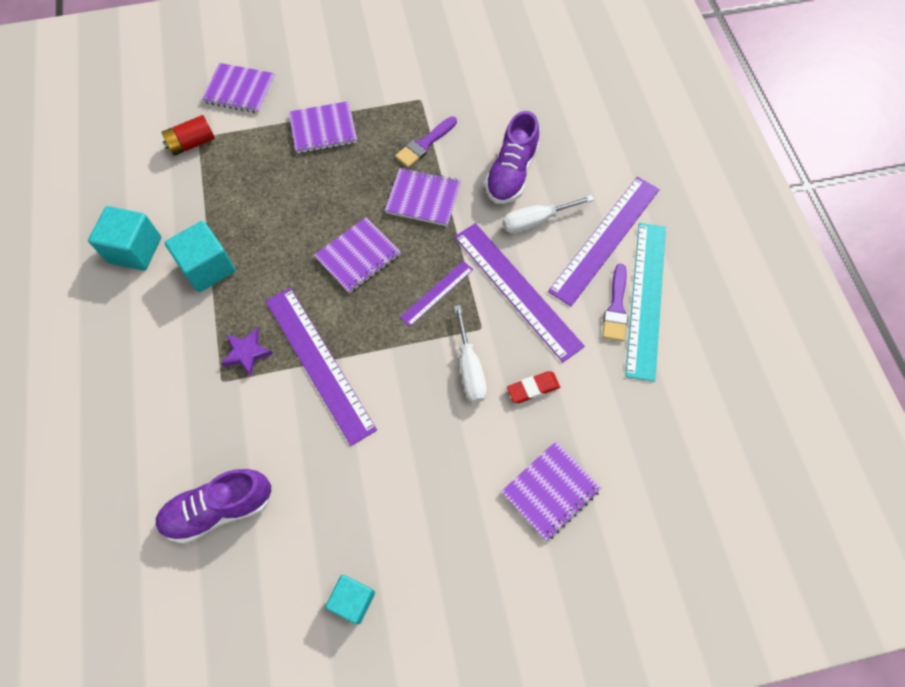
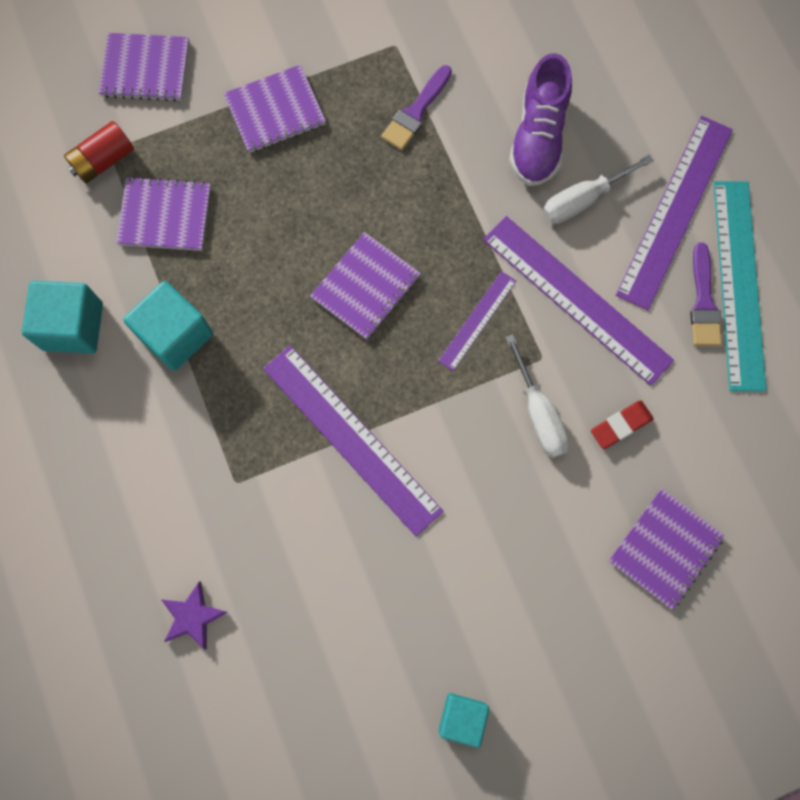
camera: 10 degrees left, 10 degrees up
(219, 509) = (277, 641): purple shoe -> none
(247, 353) = (257, 440): purple star -> purple star (193, 616)
(423, 198) = (431, 191): purple notebook -> purple notebook (165, 216)

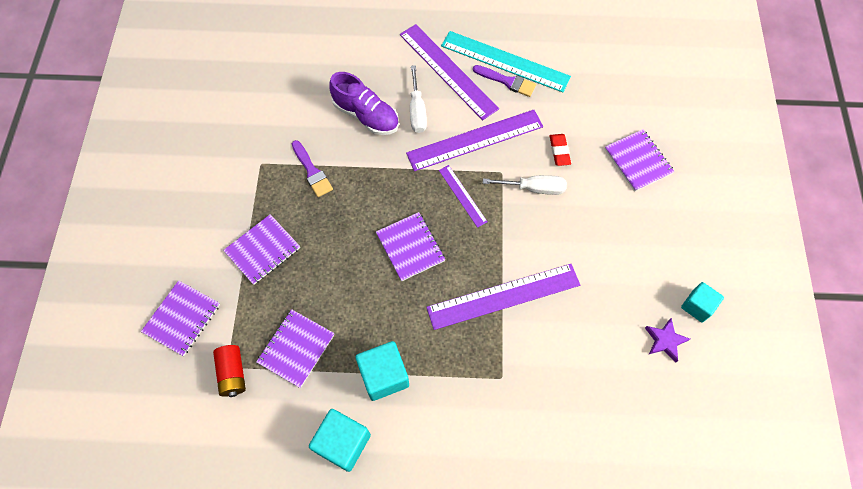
camera: 65 degrees left, 10 degrees down
(193, 616) = (579, 441): purple star -> purple star (665, 340)
(275, 111) = (262, 250): purple notebook -> purple notebook turned 45 degrees clockwise

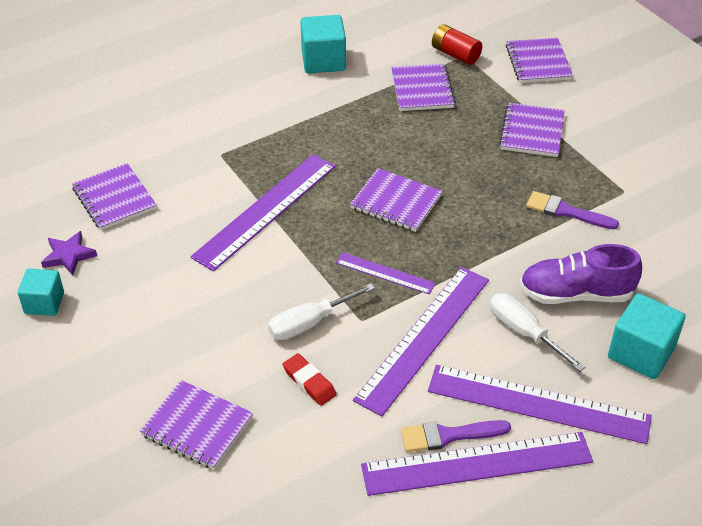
camera: 145 degrees right, 20 degrees down
(384, 375) = (329, 108): turquoise cube -> turquoise cube (641, 353)
(505, 61) = (477, 464): turquoise ruler -> purple ruler
(607, 380) = (114, 198): none -> purple notebook

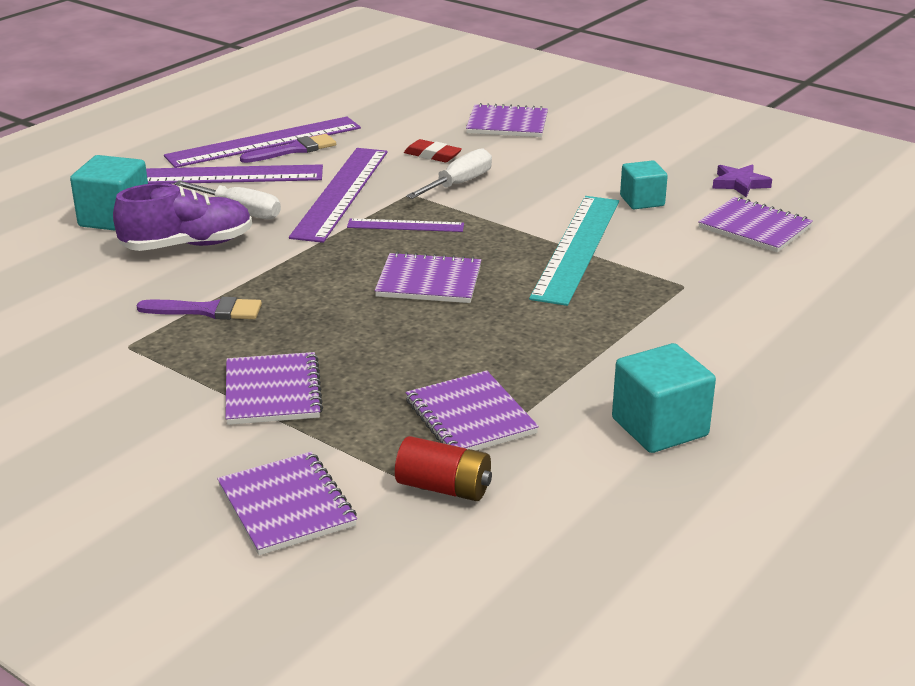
camera: 160 degrees right, 15 degrees down
(44, 303) = (717, 156): turquoise cube -> turquoise cube (642, 201)
(265, 210) = (577, 248): purple ruler -> turquoise ruler

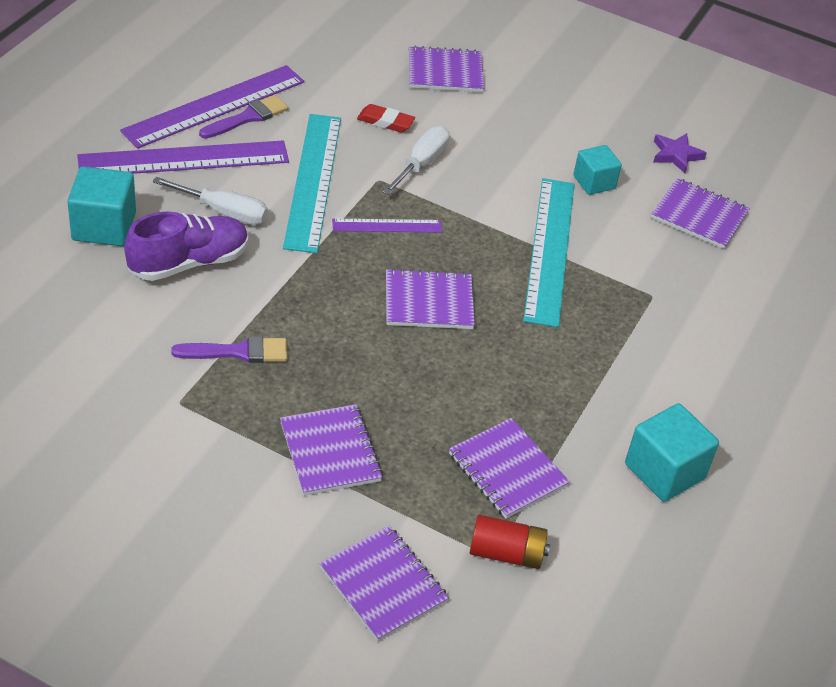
camera: 15 degrees left, 15 degrees up
(341, 193) = (313, 181): purple ruler -> turquoise ruler

